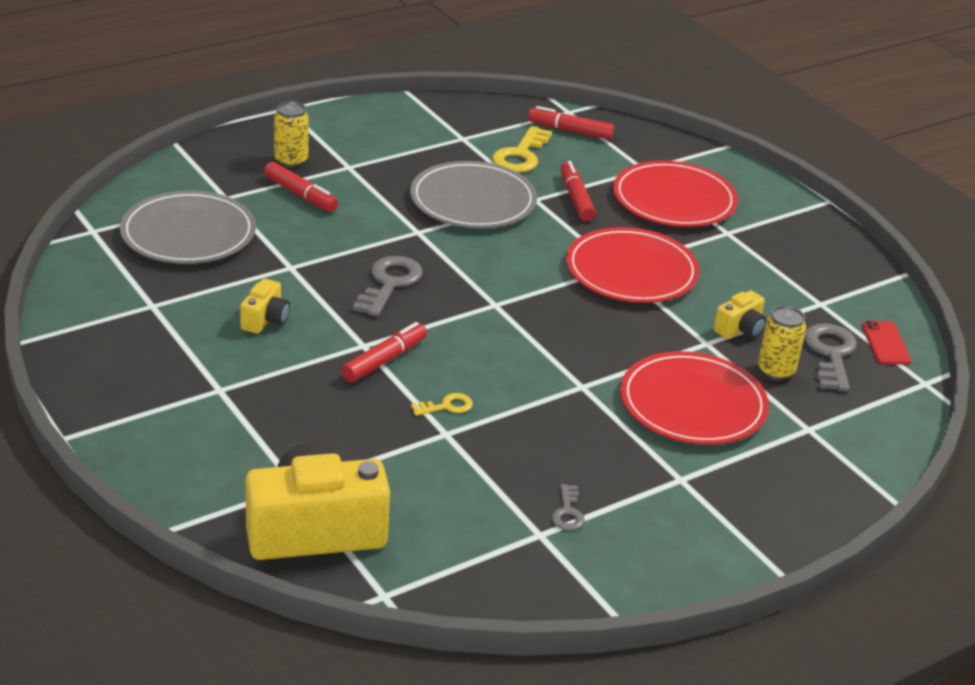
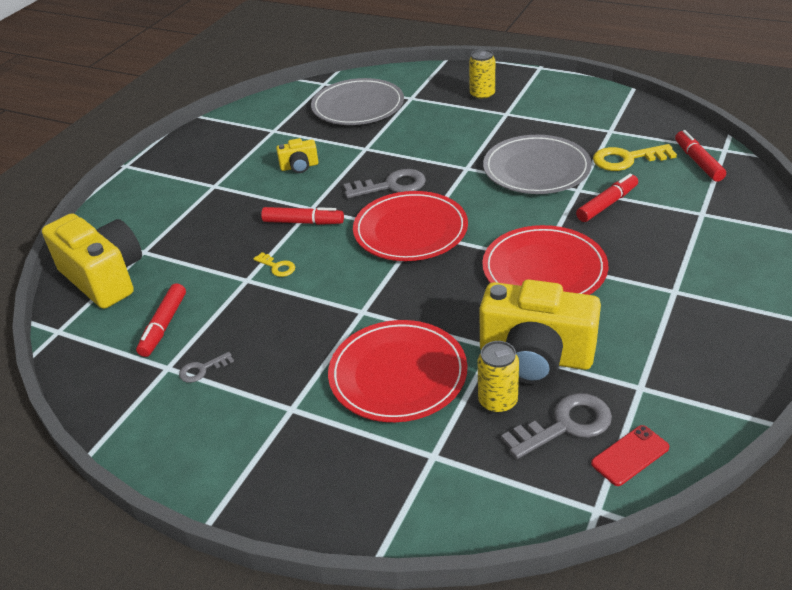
camera: 65 degrees right, 5 degrees up
(300, 195) = (448, 115): red marker -> red marker (163, 326)
(674, 200) = (680, 245): red plate -> red plate (410, 230)
(740, 329) = (535, 357): yellow camera -> yellow camera, size x2.16

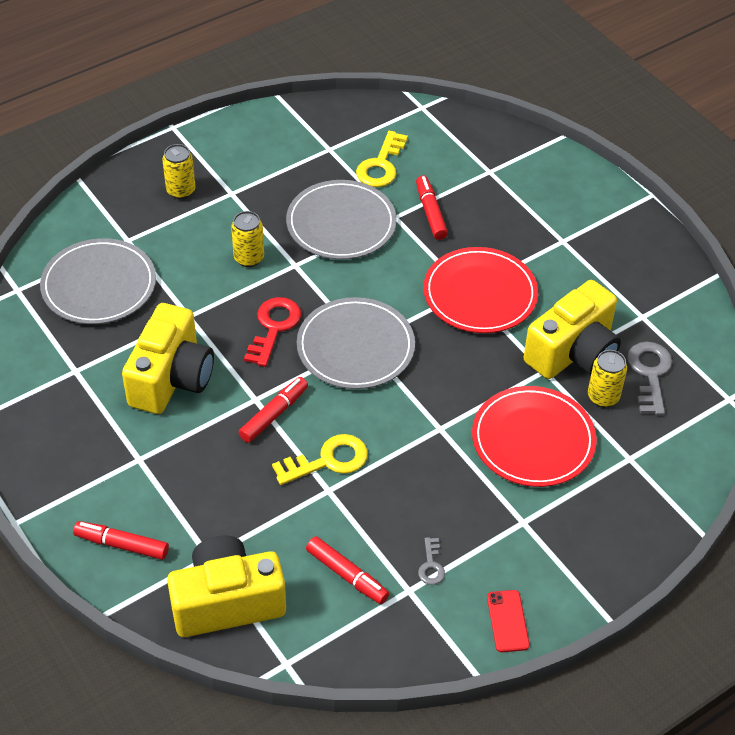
camera: 65 degrees left, 10 degrees up
(277, 267) = (328, 460): yellow key -> yellow key, size x1.87
(299, 166) = (171, 378): yellow camera -> yellow camera, size x2.16
(391, 186) = (274, 327): grey key -> red key
(410, 230) = (355, 347): red plate -> grey plate
(449, 147) = (249, 258): none -> yellow can
(630, 455) = (697, 357): red phone -> red phone (507, 621)
(698, 162) = (424, 131): red marker -> red marker (122, 544)

